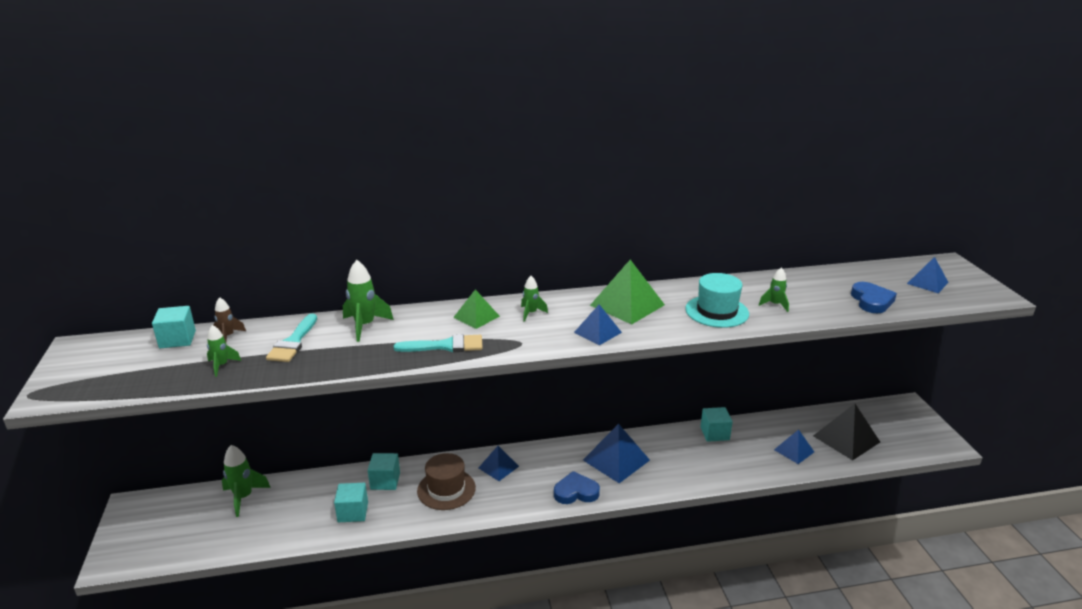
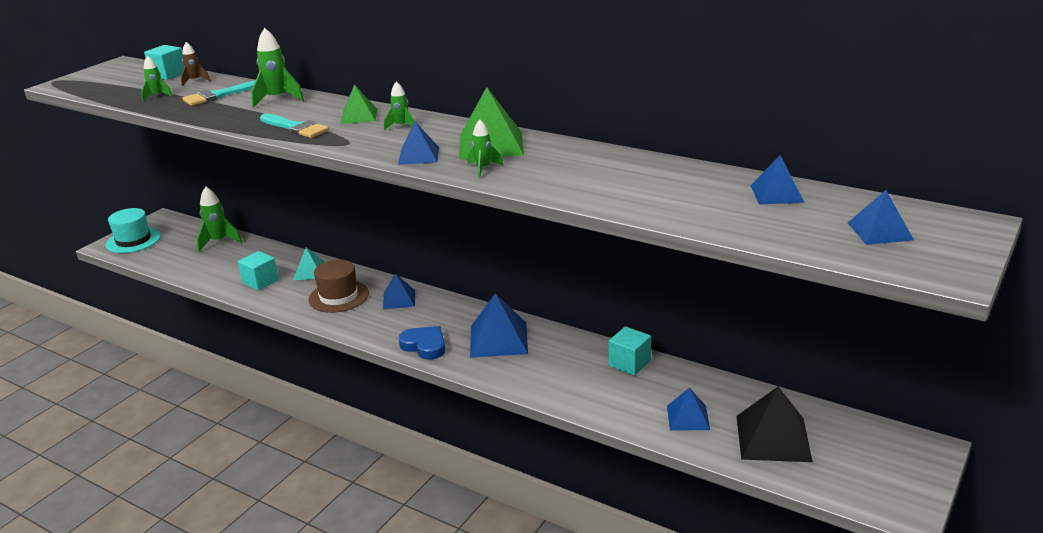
camera: 45 degrees right, 0 degrees up
(385, 481) = (310, 271): turquoise cube -> turquoise pyramid
(717, 311) = (558, 175): turquoise hat -> turquoise hat (133, 240)
(775, 305) = (631, 189): green rocket -> green rocket (483, 169)
(845, 278) = (777, 193): none -> blue pyramid
(871, 301) = (752, 222): blue heart -> none

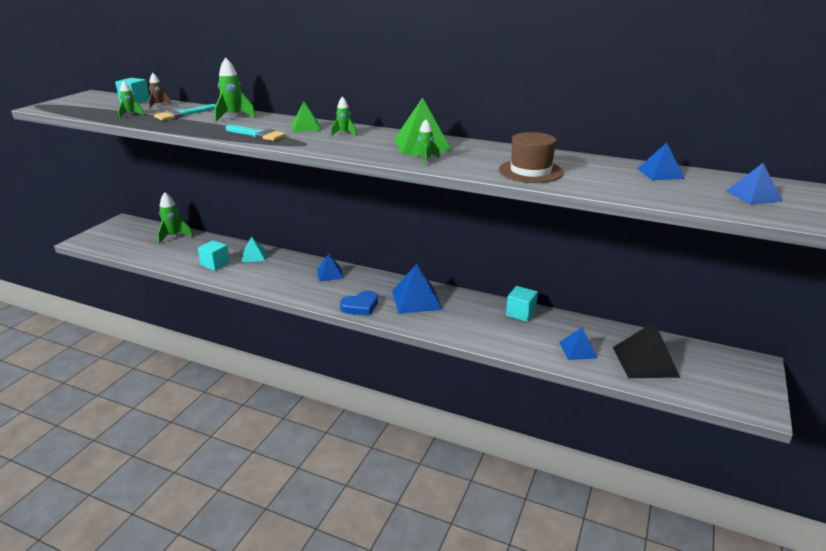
camera: 10 degrees left, 0 degrees up
(133, 240) = (102, 237): turquoise hat -> none
(338, 296) = (281, 273): brown hat -> brown hat (530, 171)
(418, 155) = (368, 152): blue pyramid -> none
(424, 346) = (360, 306): blue heart -> blue heart turned 120 degrees clockwise

